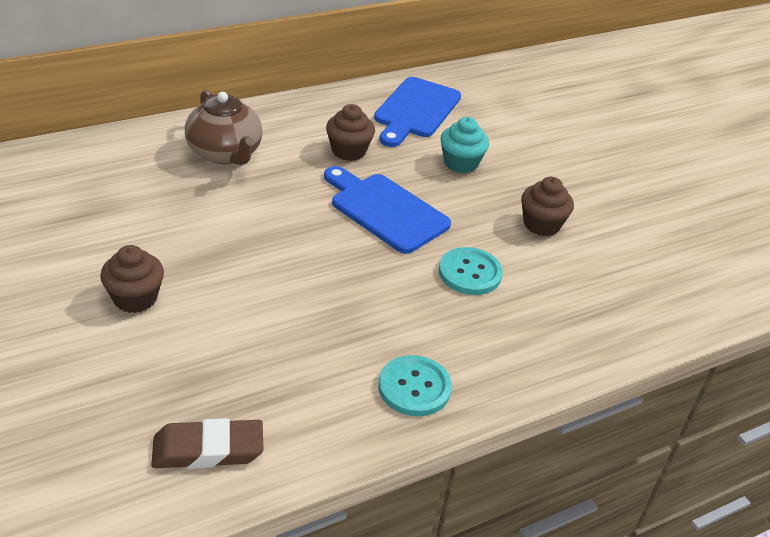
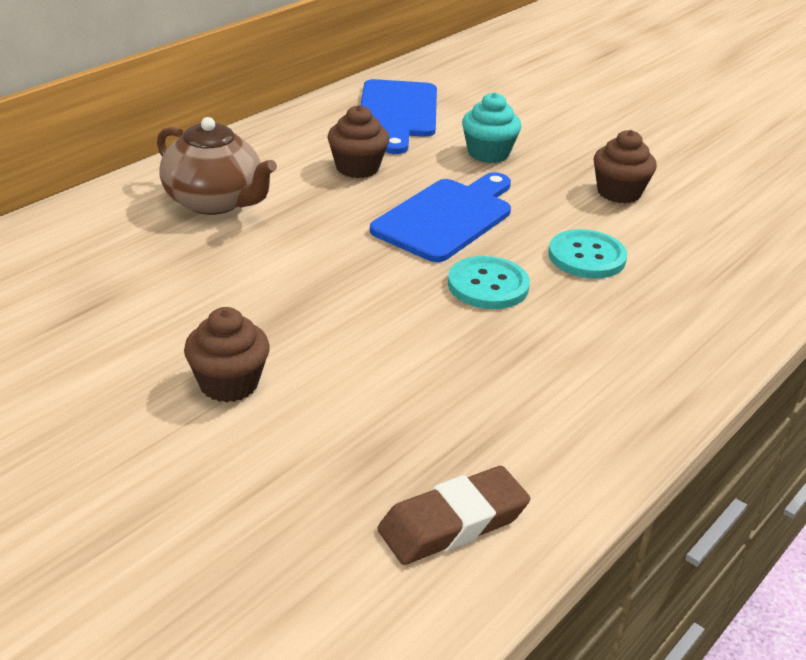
camera: 20 degrees left, 5 degrees down
(385, 210) = (446, 217): blue cutting board -> blue cutting board turned 105 degrees clockwise
(414, 387) = (625, 385): turquoise button -> turquoise button (488, 285)

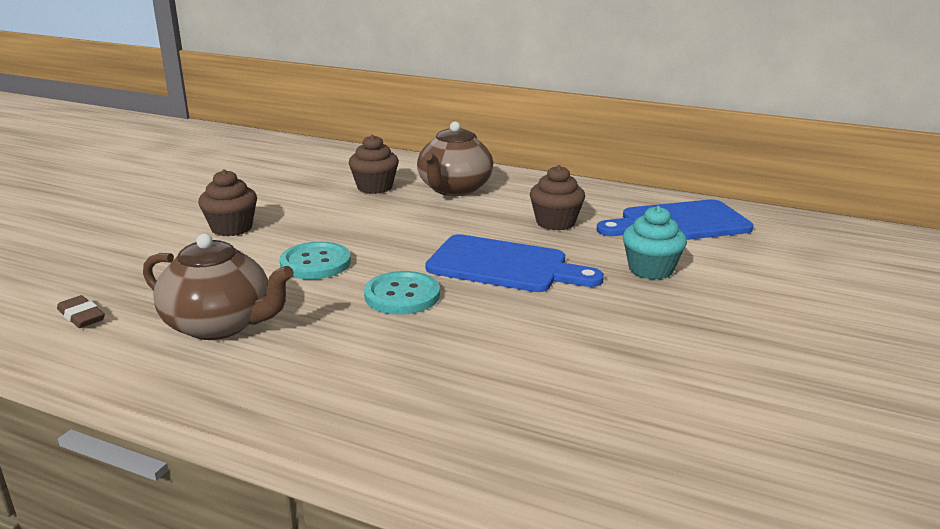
camera: 75 degrees right, 10 degrees down
(453, 523) = (81, 316): brown eraser -> brown eraser, size x0.58
(513, 409) = (220, 325): none -> brown teapot
(586, 257) = (488, 337): turquoise button -> turquoise button (315, 263)
(619, 192) = (647, 346): brown cupcake -> brown cupcake (374, 187)

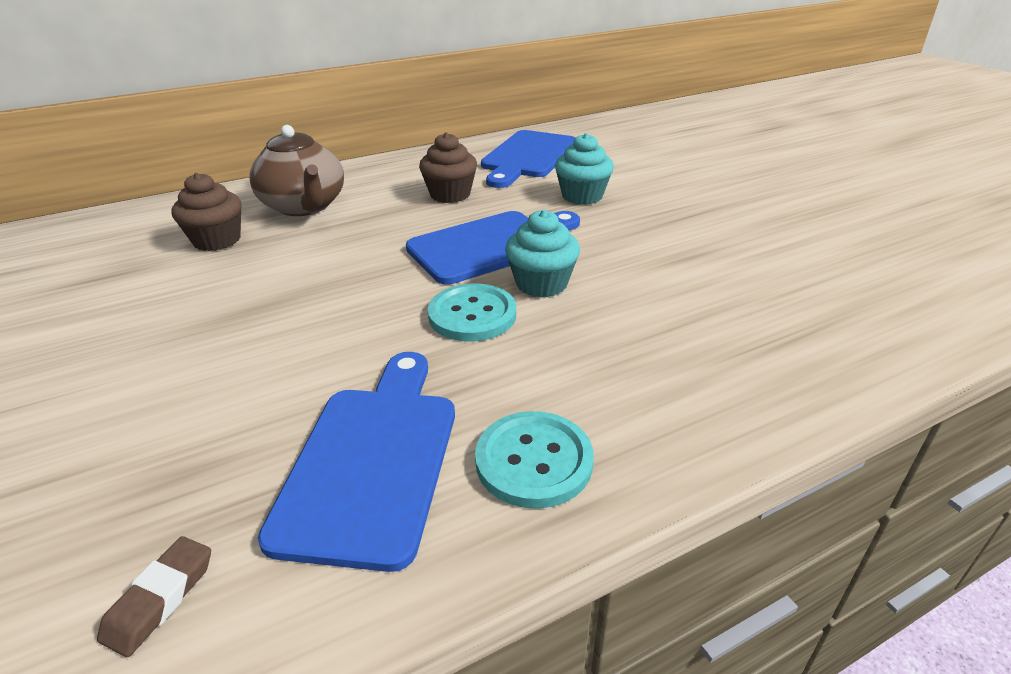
camera: 50 degrees left, 10 degrees up
(81, 316) = (160, 598): brown eraser -> brown eraser turned 60 degrees counterclockwise
(220, 325) = (372, 460): brown teapot -> blue cutting board
(231, 228) = (133, 365): brown cupcake -> none
(315, 263) = (326, 338): turquoise button -> turquoise button (534, 461)
(479, 304) = (541, 283): none -> turquoise cupcake

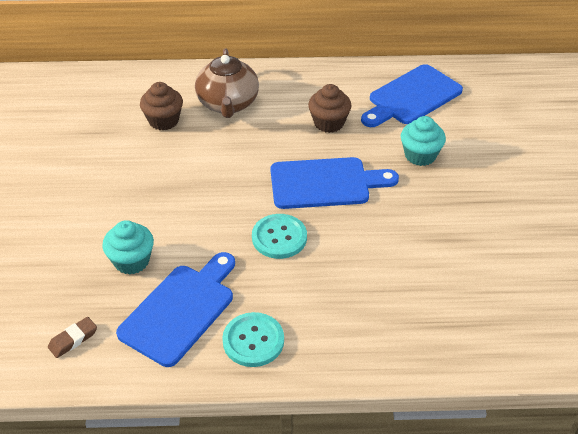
camera: 25 degrees right, 10 degrees up
(541, 283) = (335, 228): turquoise cupcake -> turquoise cupcake (131, 261)

